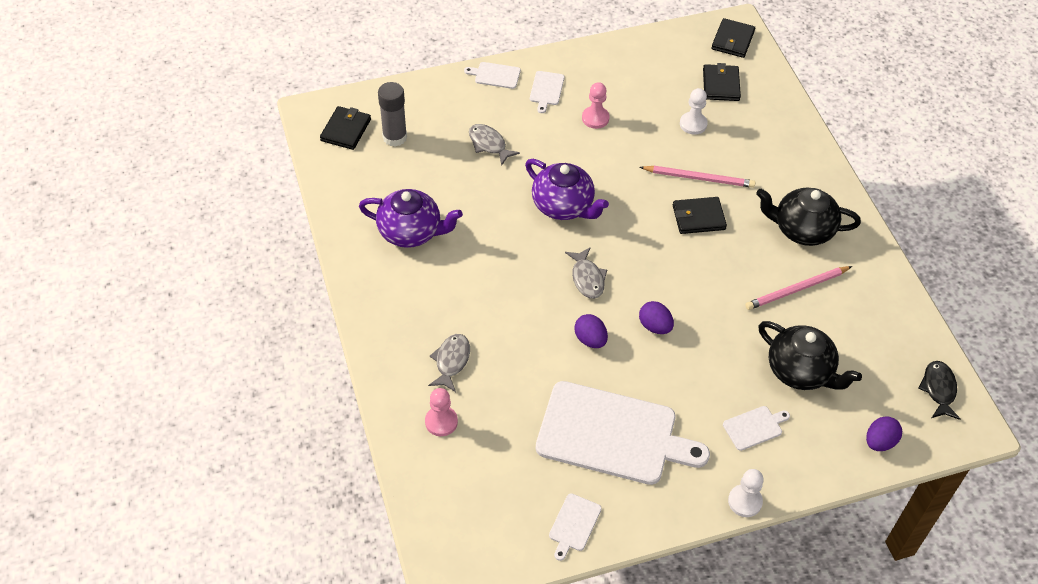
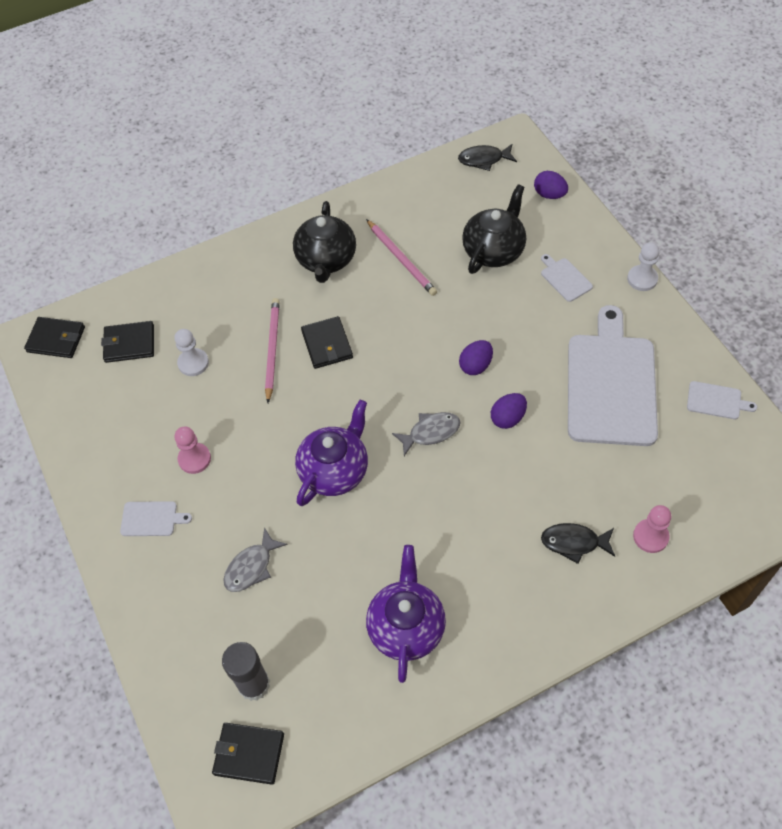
camera: 95 degrees left, 5 degrees up
(451, 361) = (574, 542): grey fish -> black fish
(495, 75) = (130, 583): white cutting board -> none

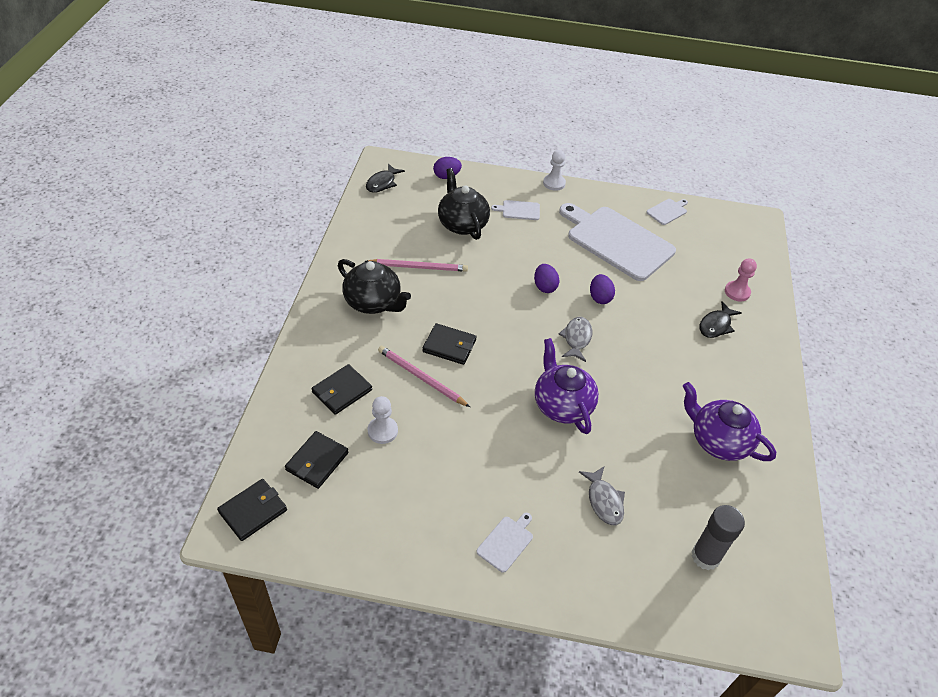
camera: 60 degrees left, 10 degrees down
(194, 459) = (475, 481): pink pawn -> none
(249, 754) = (761, 592): black wallet -> black wallet (342, 391)

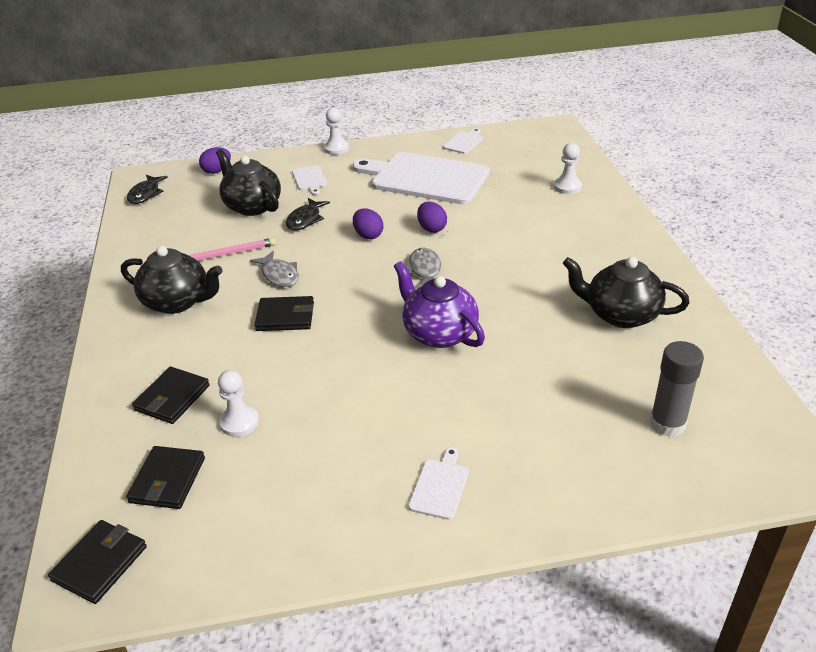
camera: 15 degrees left, 10 degrees down
(421, 377) = (264, 356): pink pencil -> none
(519, 210) = (310, 179): white cutting board -> white cutting board turned 90 degrees counterclockwise
(604, 501) = (530, 408): grey fish -> grey fish (279, 275)
(716, 325) = (562, 219): black fish -> black fish (305, 219)
(718, 441) = (620, 315): purple teapot -> black teapot
(737, 292) = (567, 187): pink pawn -> white pawn

